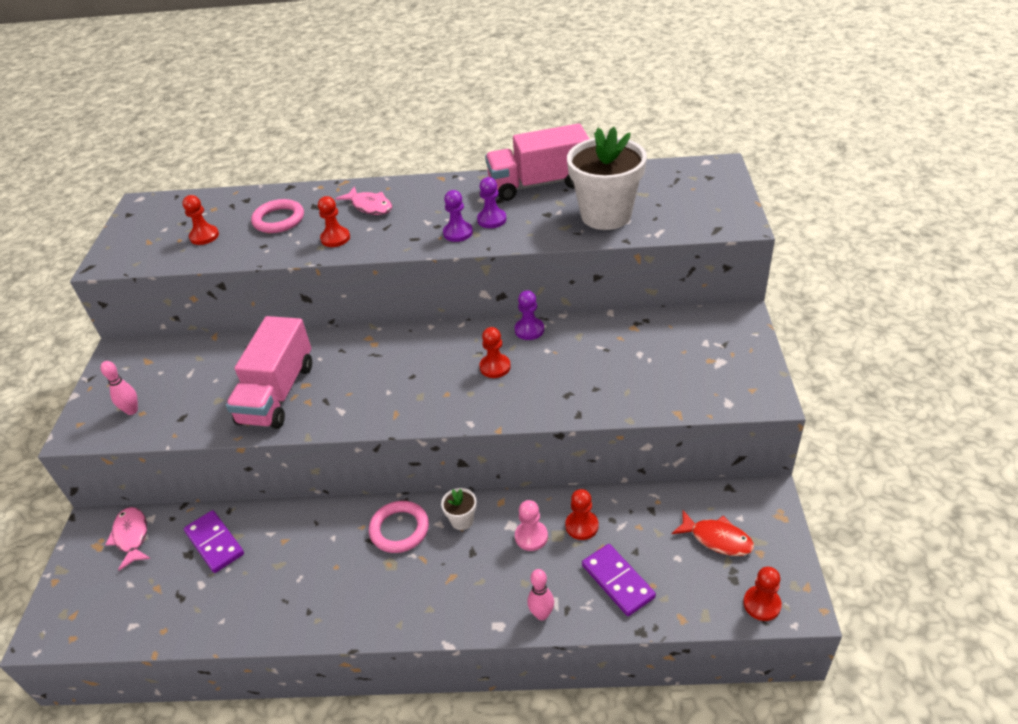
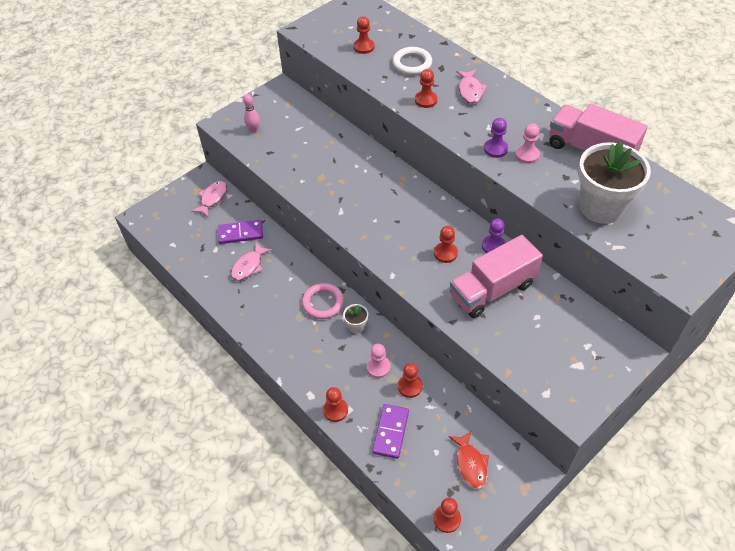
camera: 45 degrees right, 10 degrees up
(215, 543) = (240, 233): purple domino -> purple domino turned 75 degrees clockwise
(267, 566) = (249, 266): none -> pink fish
(277, 393) = (323, 175): pink truck -> pink truck (492, 290)
(279, 220) = (412, 63): pink ring -> white ring
(492, 220) = (527, 155): purple pawn -> pink pawn
(542, 614) = (335, 410): pink bowling pin -> red pawn

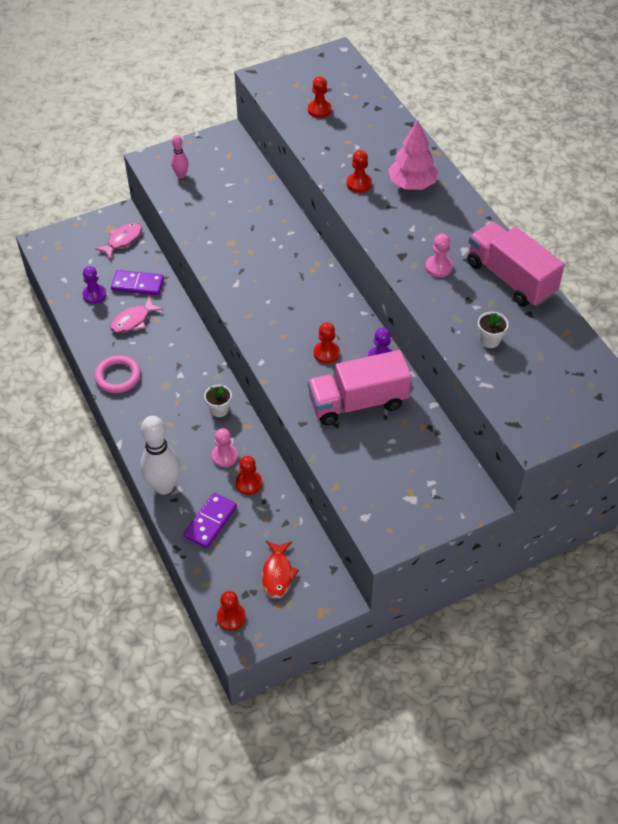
camera: 15 degrees right, 0 degrees up
(323, 303) = (194, 377): pink ring -> pink ring (118, 376)
(335, 410) = (164, 486): red pawn -> white bowling pin
(412, 63) = (363, 140): white ring -> none
(470, 91) = (412, 184): pink fish -> pink tree
(495, 149) = (408, 253): purple pawn -> purple pawn (94, 295)
(601, 207) = (489, 340): white flower pot -> white flower pot, size x0.42

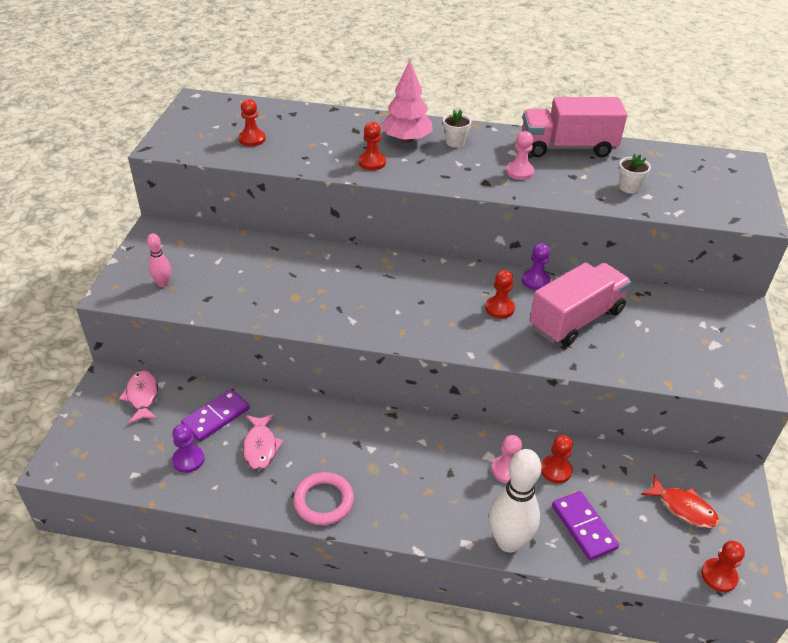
camera: 55 degrees left, 10 degrees down
(219, 409) = (444, 442): white flower pot -> white flower pot (455, 142)
(358, 402) = (576, 319): pink truck -> pink truck turned 150 degrees counterclockwise

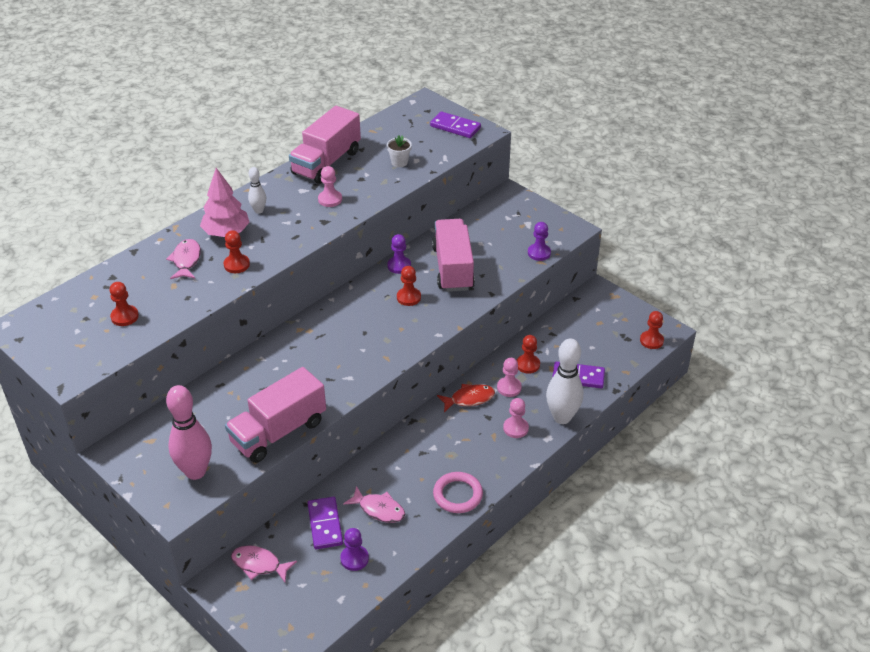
camera: 55 degrees left, 0 degrees up
(163, 283) = (195, 471): pink bowling pin -> pink bowling pin, size x1.97
(246, 309) = (278, 432): none -> pink truck
(349, 136) = (186, 260): none -> pink fish
(455, 142) = (259, 211): white flower pot -> white bowling pin
(455, 505) = (515, 428): none -> pink pawn
(680, 375) = (539, 253): none -> purple pawn
(683, 508) = (599, 326): red fish -> red fish (469, 399)
(735, 198) = (455, 127): none -> purple domino

